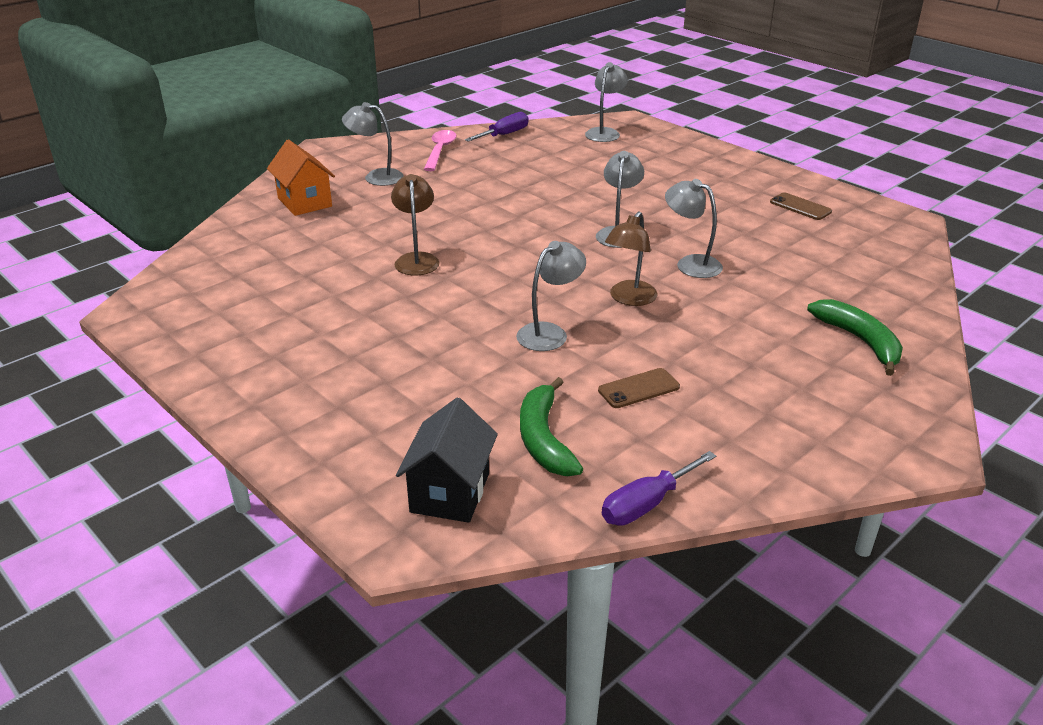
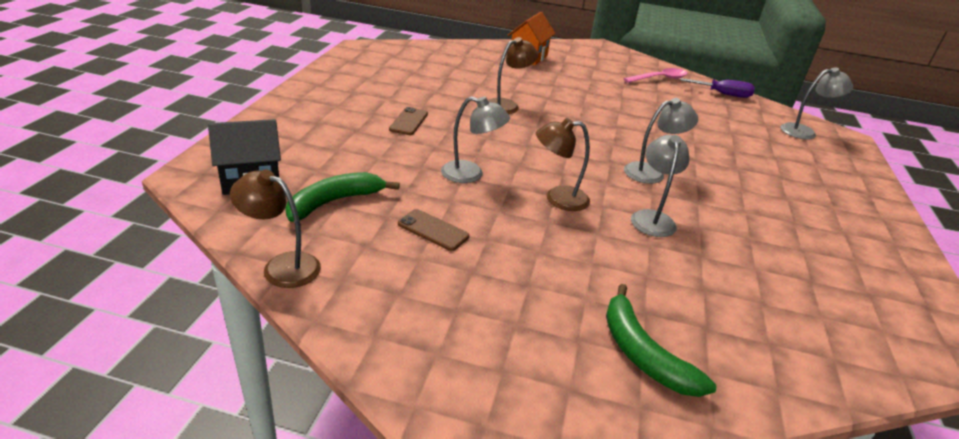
camera: 55 degrees right, 0 degrees up
(376, 177) = (591, 68): grey lamp -> none
(646, 504) = (282, 266): purple screwdriver -> brown lamp
(800, 207) = (855, 264): brown phone -> brown phone (408, 121)
(860, 341) = (642, 353): green banana -> green banana turned 120 degrees clockwise

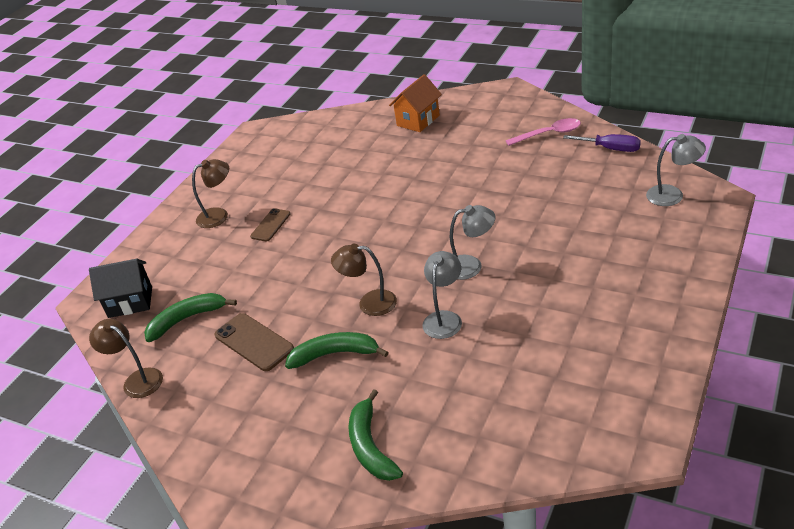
camera: 20 degrees right, 5 degrees up
(433, 230) = (254, 342): brown phone -> brown phone, size x1.53
(471, 174) = (304, 282): grey lamp -> none
(507, 105) = (369, 193): brown lamp -> brown lamp (219, 215)
(543, 247) = (335, 354): none -> green banana

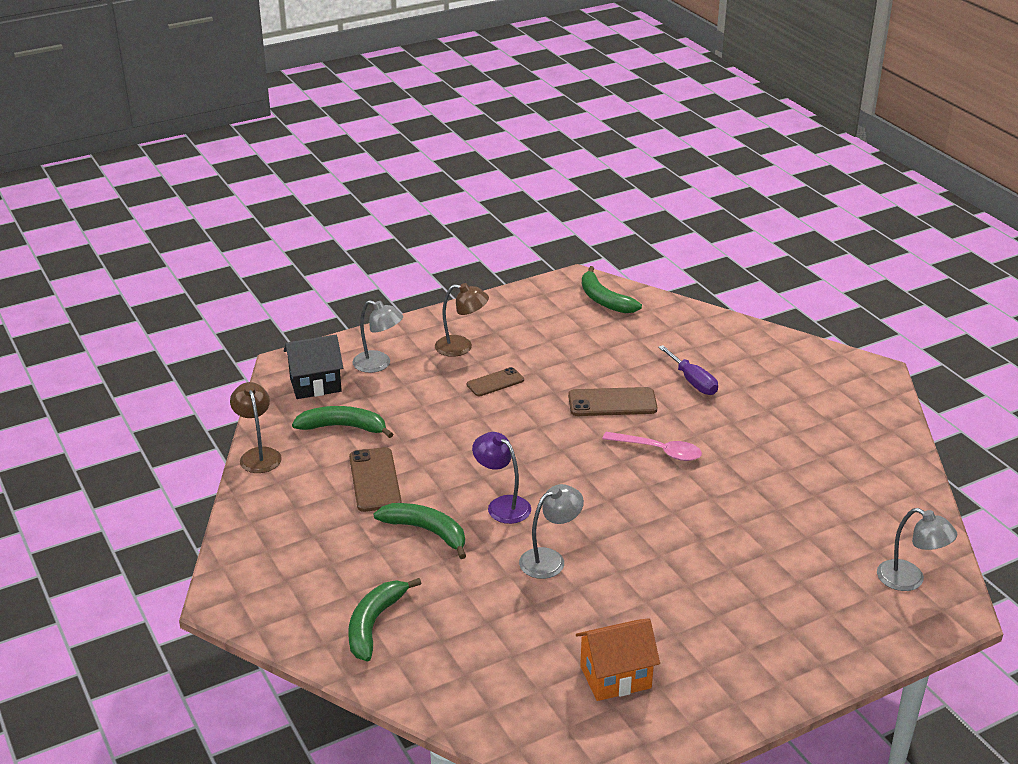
camera: 30 degrees right, 5 degrees down
(130, 302) = (315, 385): black house -> black house turned 45 degrees counterclockwise
(288, 134) = (604, 300): none -> green banana
(368, 194) = (612, 403): none -> brown phone
(369, 303) = (502, 505): brown lamp -> purple lamp
(418, 120) = (743, 354): orange house -> orange house (615, 677)
(471, 266) = (628, 527): grey lamp -> grey lamp (378, 364)
(549, 134) = (860, 443): pink spoon -> pink spoon (659, 451)
(611, 149) = (906, 496): purple screwdriver -> purple screwdriver (693, 381)

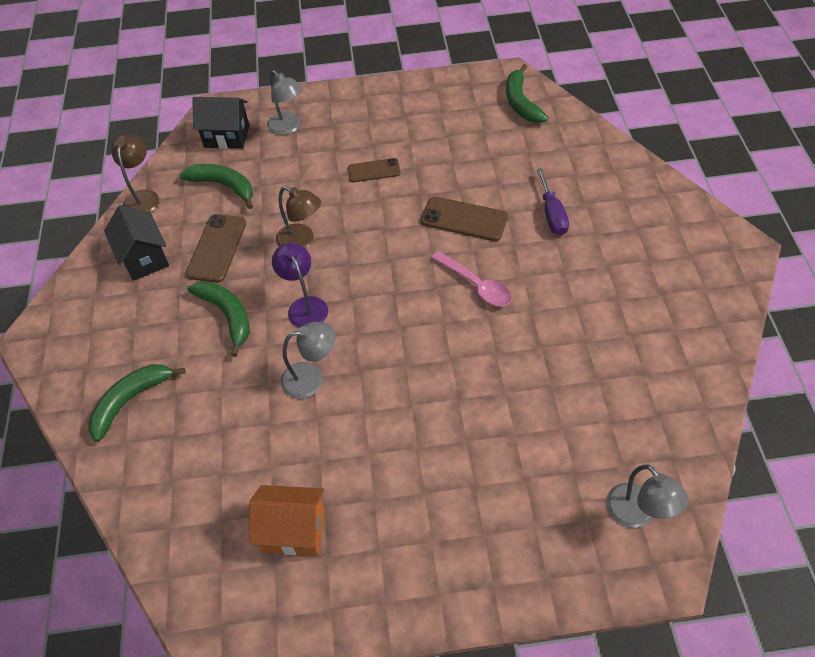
camera: 25 degrees right, 20 degrees up
(300, 506) = (144, 258): none -> black house
(461, 347) = (367, 125): brown lamp -> brown lamp (302, 241)

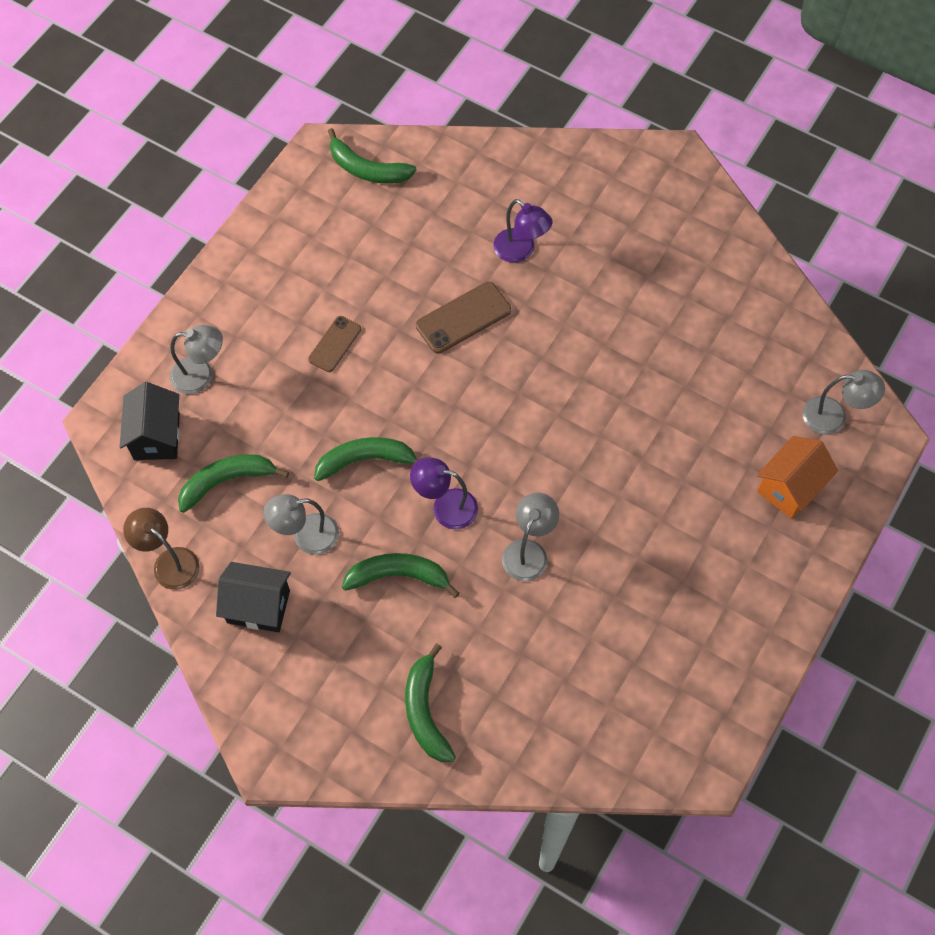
camera: 55 degrees left, 10 degrees up
(216, 248) = (306, 536): brown phone -> grey lamp
(227, 136) = (156, 436): black house -> black house turned 45 degrees counterclockwise
(294, 530) = (663, 656): orange house -> orange house (789, 488)
(302, 241) = (366, 460): brown lamp -> green banana
(476, 285) = (543, 363): pink spoon -> none
(552, 214) = (520, 251): purple screwdriver -> purple lamp

